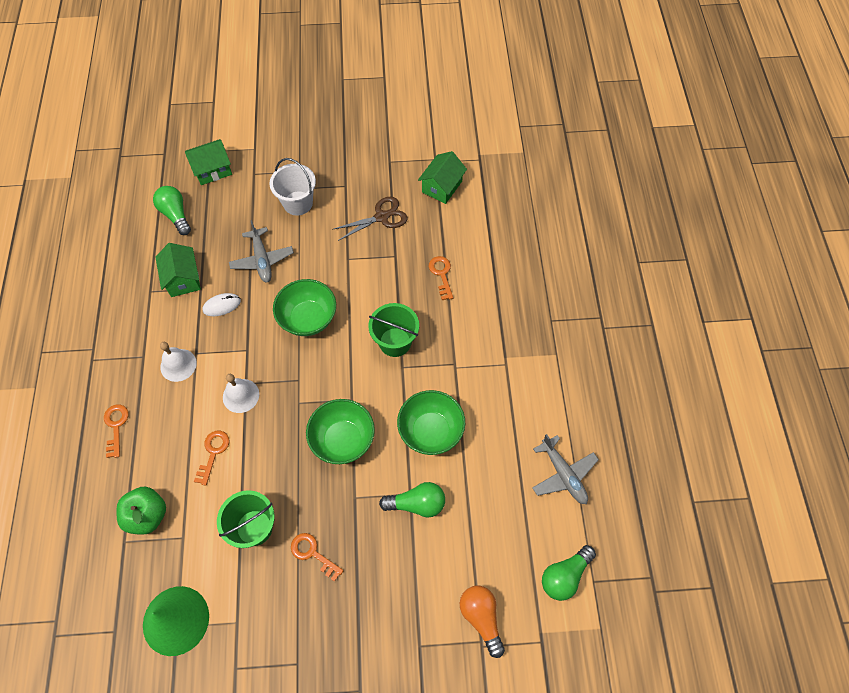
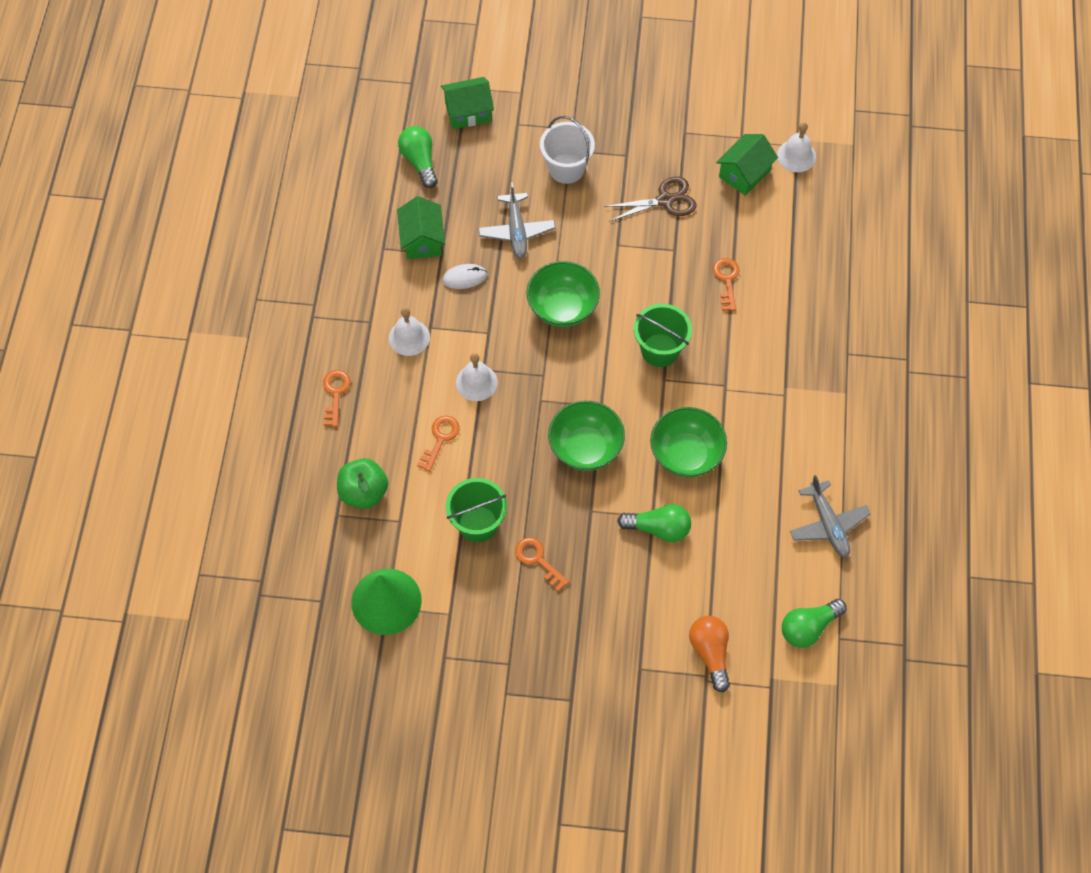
camera: 10 degrees right, 0 degrees up
(480, 167) = (796, 156): none -> white bell

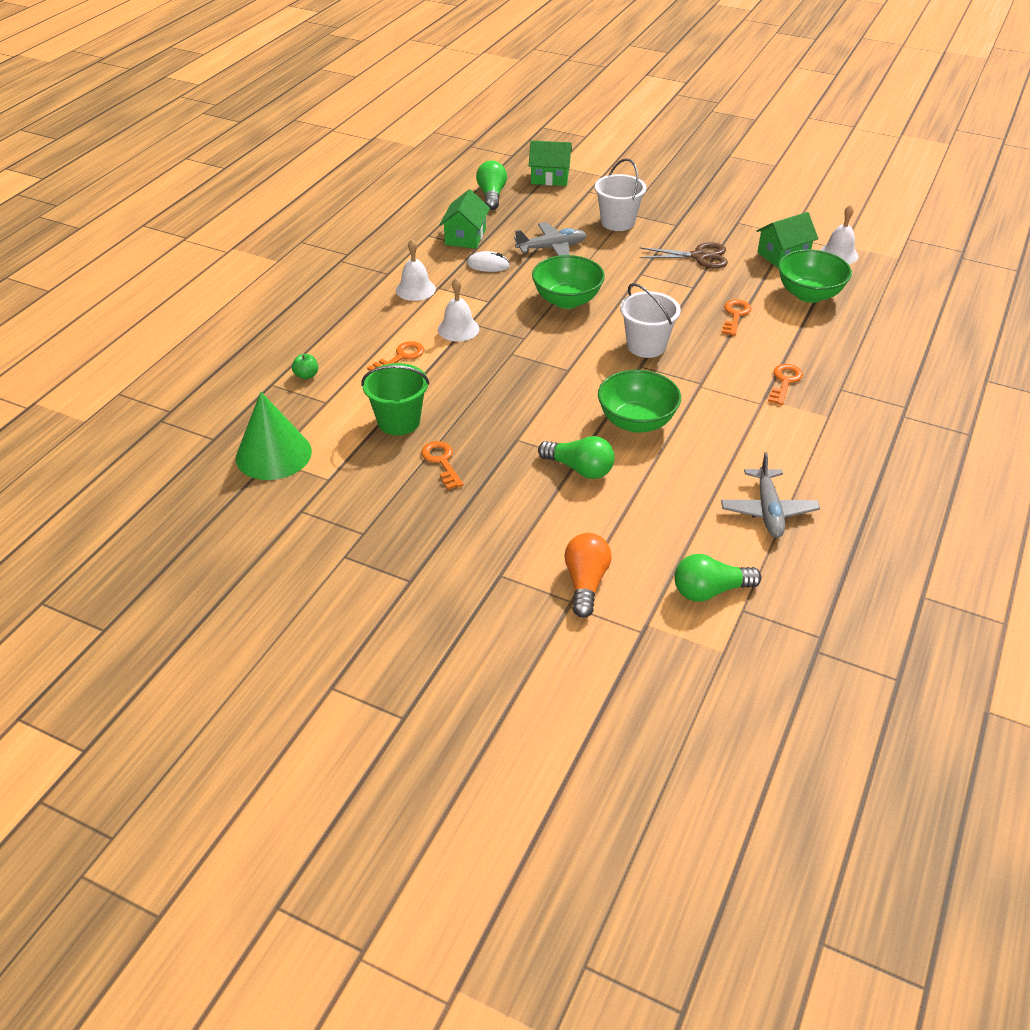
camera: 20 degrees right, 20 degrees down
(335, 393) = (326, 308): orange key -> orange key (784, 382)
(364, 492) = (306, 375): green apple -> green apple, size x0.50
(516, 231) = (552, 248): grey plane -> grey plane turned 120 degrees counterclockwise
(585, 448) = (536, 394): green bowl -> green bowl (809, 294)
(660, 350) = (646, 346): green bucket -> white bucket

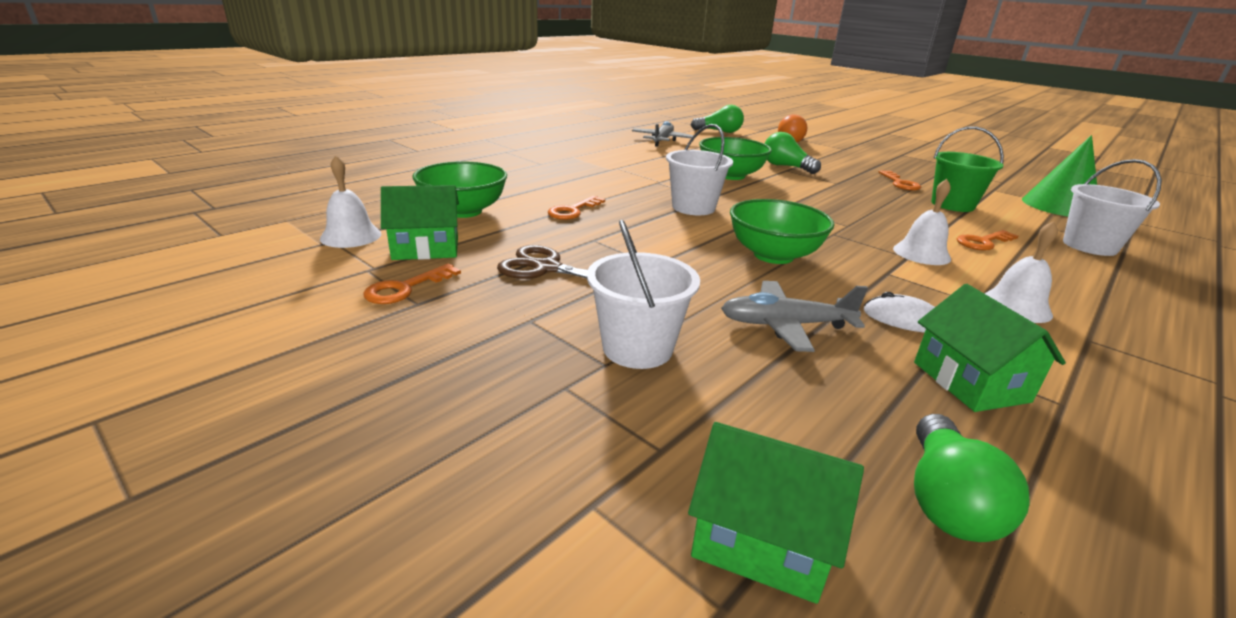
camera: 165 degrees left, 15 degrees down
(306, 375) = (1089, 246): green apple -> white bucket
(465, 237) = (970, 382): green house -> green house turned 45 degrees counterclockwise
(784, 382) = (582, 172): orange key -> orange key (405, 288)

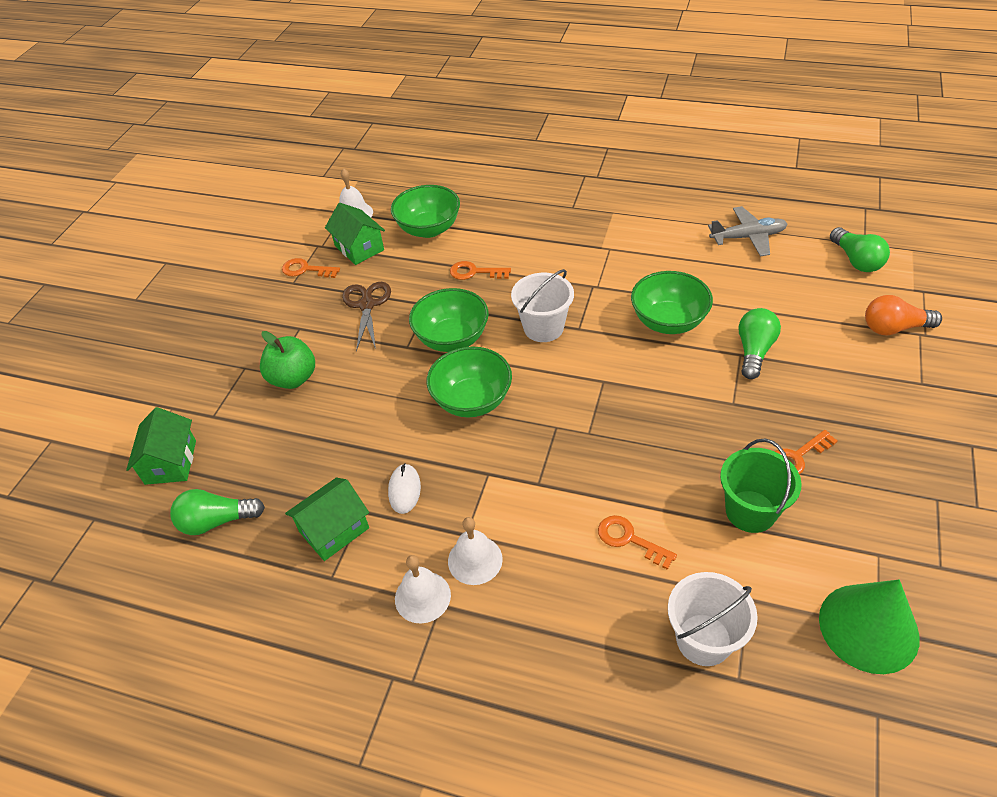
camera: 70 degrees right, 20 degrees up
(637, 348) = (293, 378): white bucket -> green apple
(666, 242) = (452, 338): none -> green bowl
(785, 325) = (357, 432): grey plane -> none
(921, 253) = (554, 492): white bell -> white bell (422, 596)

